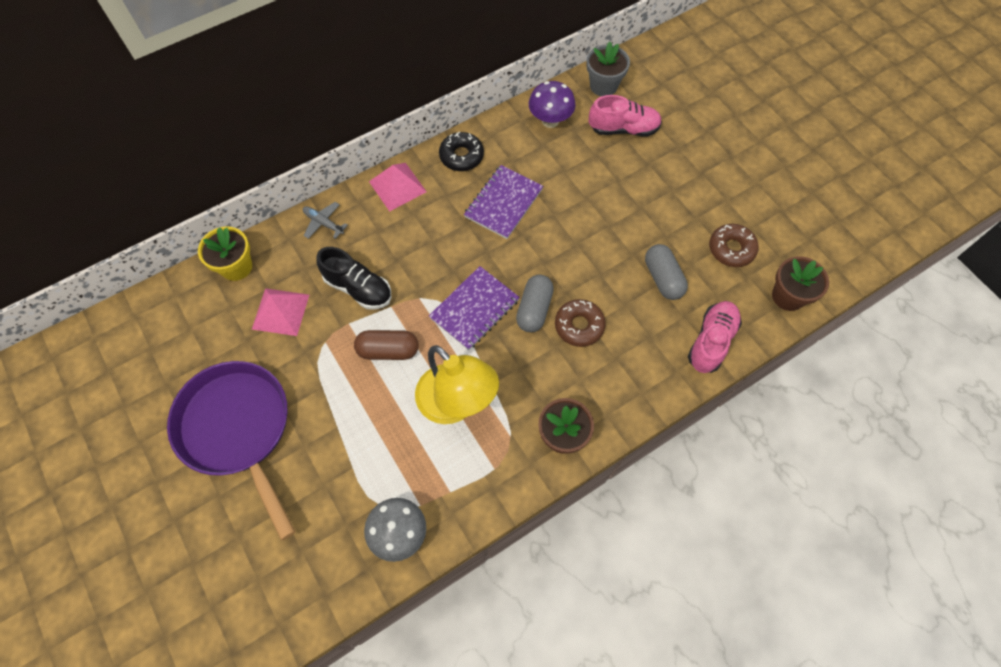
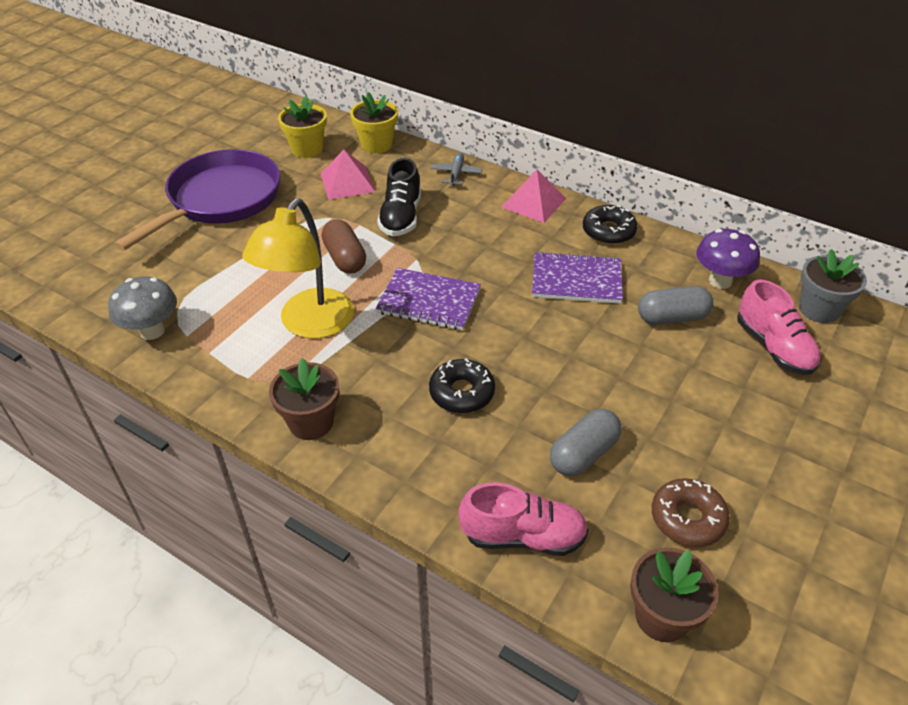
camera: 65 degrees right, 20 degrees down
(202, 327) = (307, 149): none -> yellow flower pot
(534, 309) = (458, 347): grey capsule -> grey capsule (672, 317)
(579, 326) = (462, 392): brown donut -> black donut

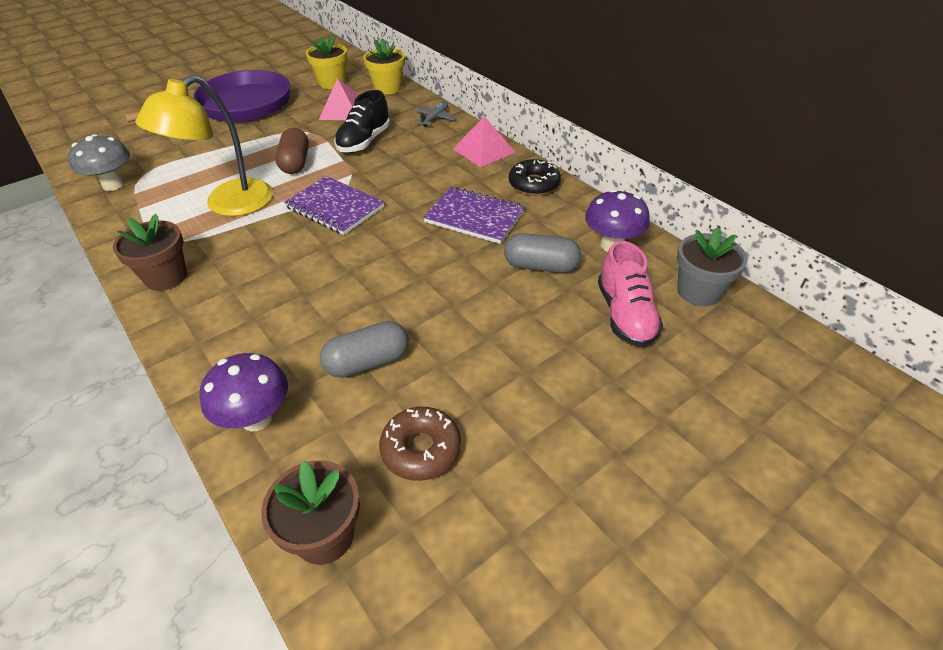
camera: 20 degrees right, 0 degrees up
(462, 392) = (303, 284): black donut -> none
(523, 536) = (257, 418): pink shoe -> purple mushroom

